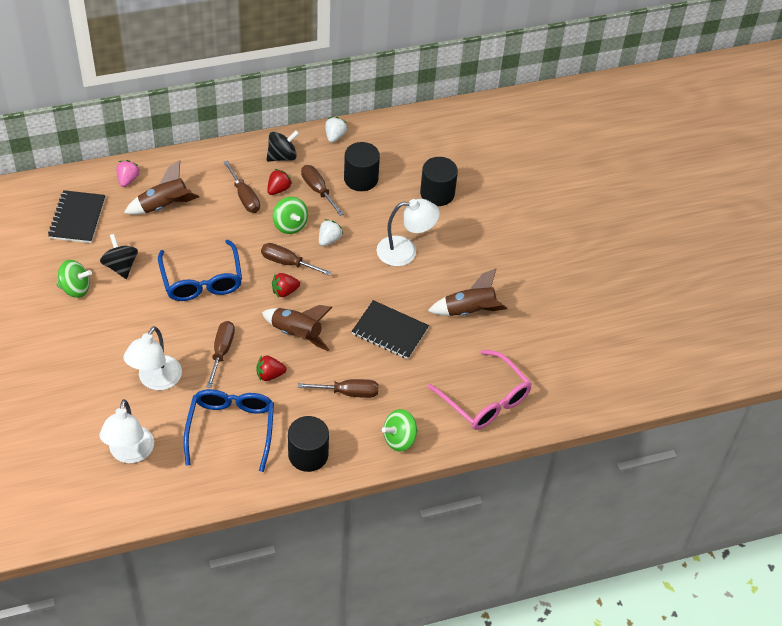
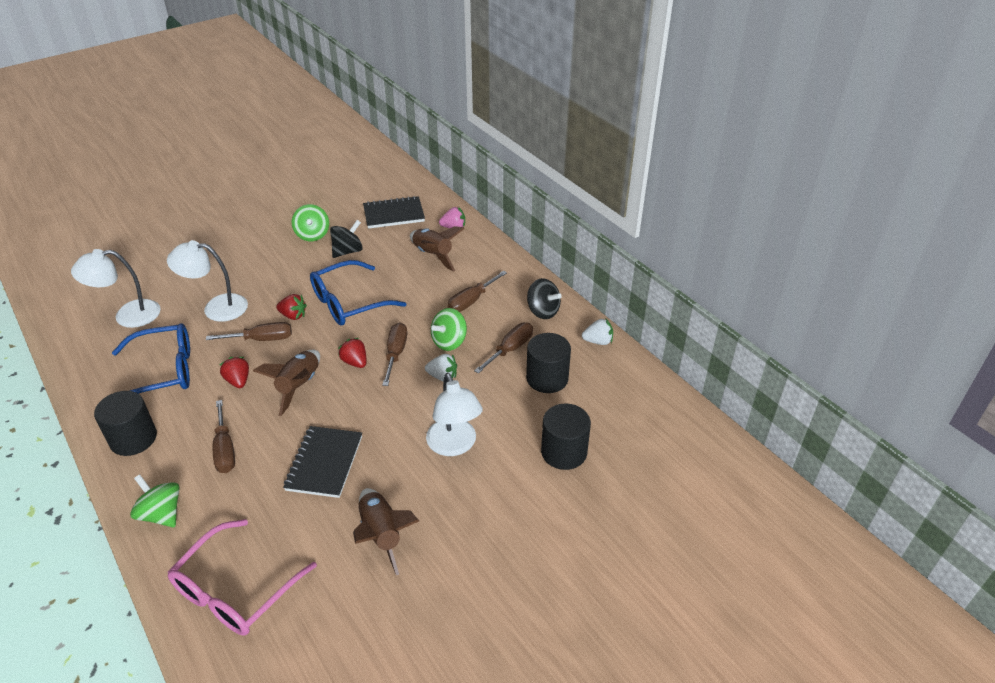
camera: 75 degrees right, 10 degrees down
(278, 189) = (495, 321): red strawberry -> red strawberry (293, 315)

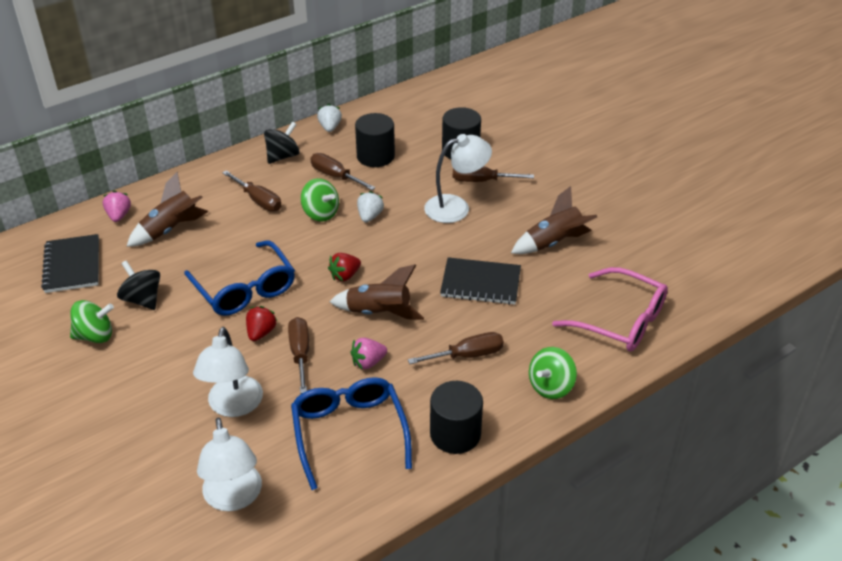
camera: 90 degrees left, 0 degrees up
(238, 381) = (368, 362): red strawberry -> pink strawberry
(395, 354) = (335, 248): brown screwdriver -> brown screwdriver (482, 181)

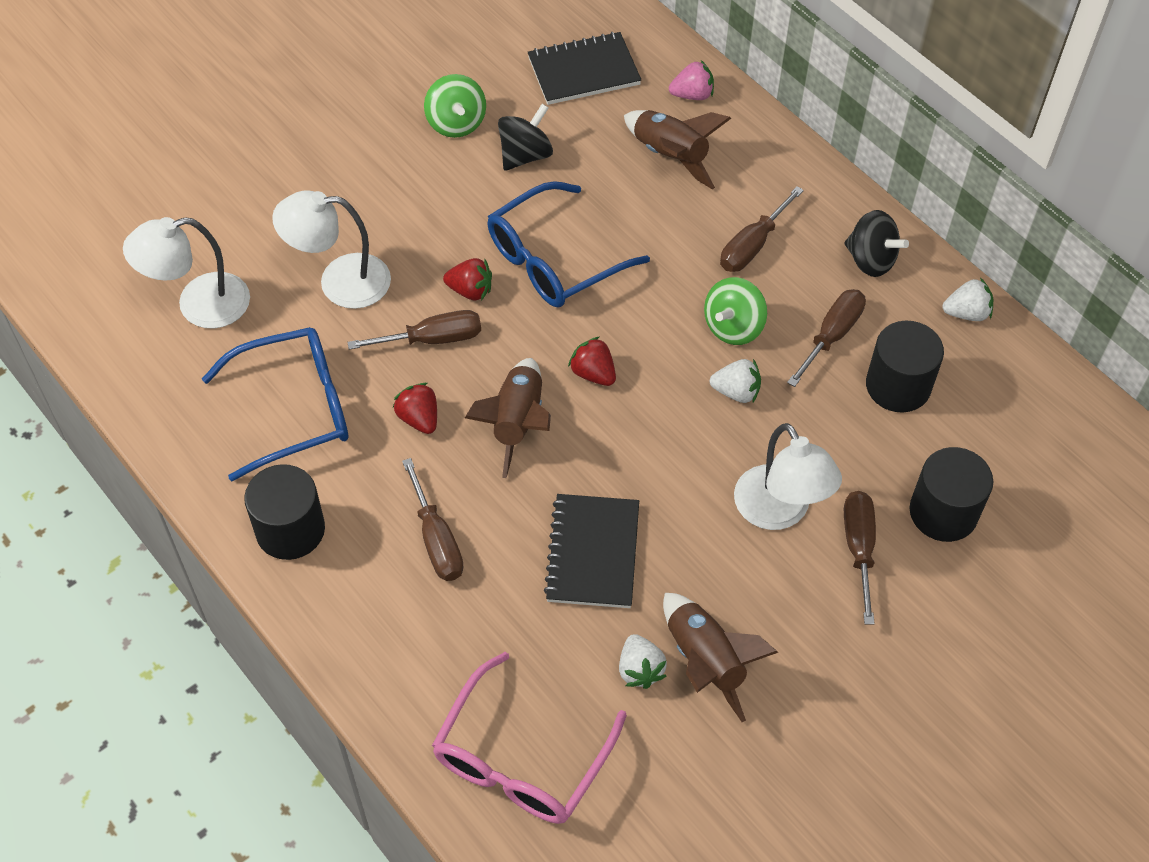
camera: 85 degrees right, 15 degrees up
(368, 362) = (419, 418): pink strawberry -> red strawberry
(550, 386) = (377, 650): green spinning top -> none
(559, 268) = (640, 669): none -> white strawberry

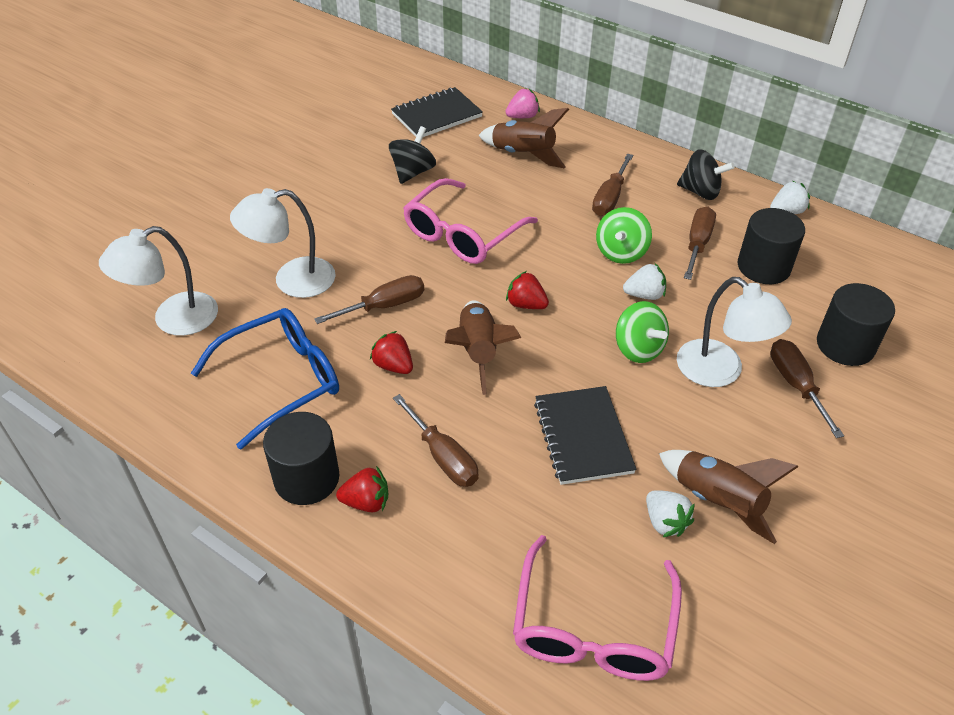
camera: 15 degrees left, 10 degrees down
(456, 123) = (351, 161): green spinning top -> green spinning top (638, 349)
(470, 290) = (403, 266): red strawberry -> red strawberry (366, 502)
(554, 260) = (462, 234): blue glasses -> pink glasses

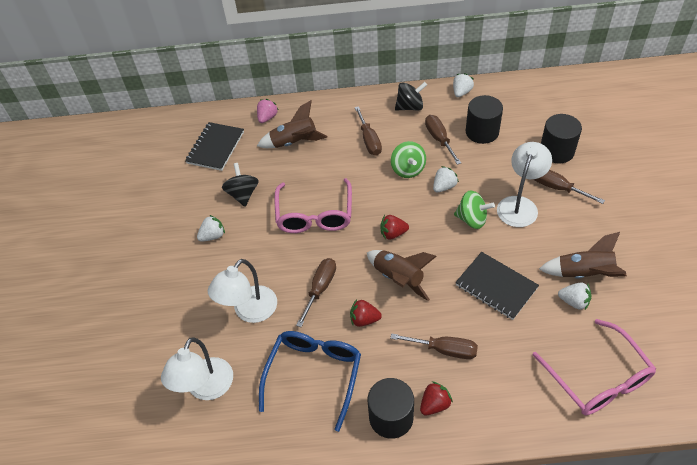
camera: 35 degrees left, 5 degrees up
(339, 191) = (213, 236): none -> white strawberry
(720, 372) = (519, 205): white lamp -> white lamp turned 75 degrees counterclockwise

